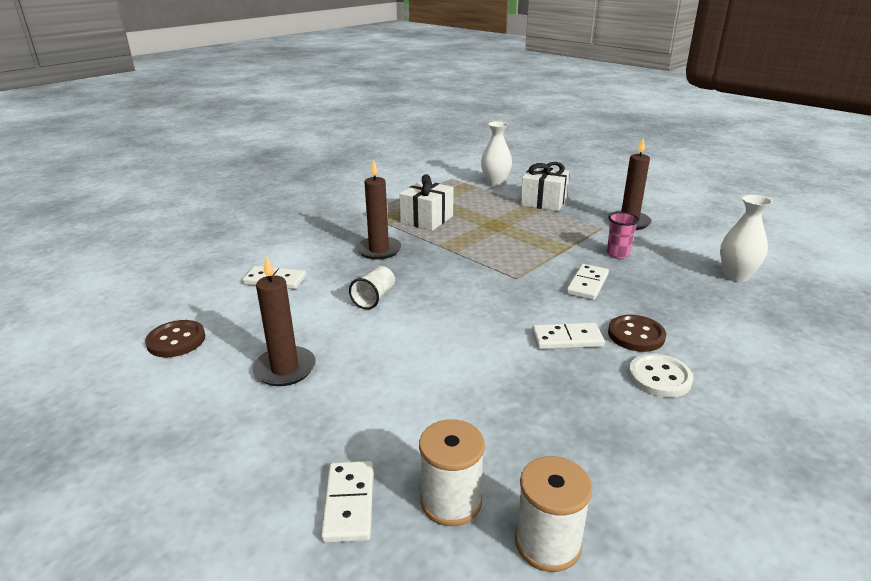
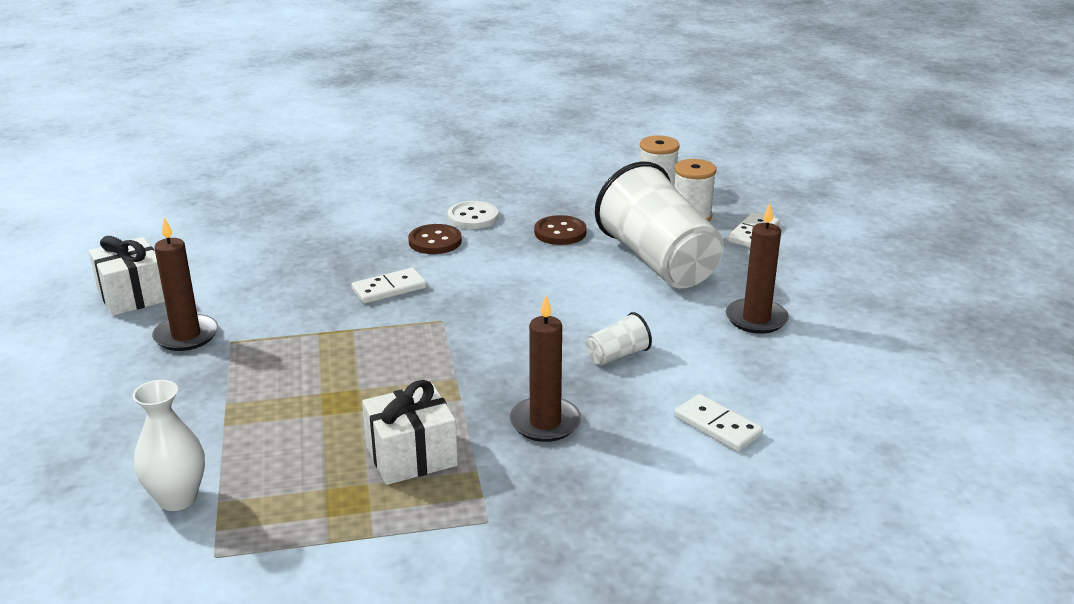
camera: 145 degrees left, 0 degrees up
(176, 340) = (860, 385): brown button -> brown button (560, 232)
(422, 399) = (658, 262): none -> white cup
(543, 202) = (200, 417): white gift -> white gift (132, 295)
(567, 339) = (492, 257): white domino -> none
(618, 254) = (294, 304): pink cup -> none
(736, 276) = (249, 246): white vase -> none

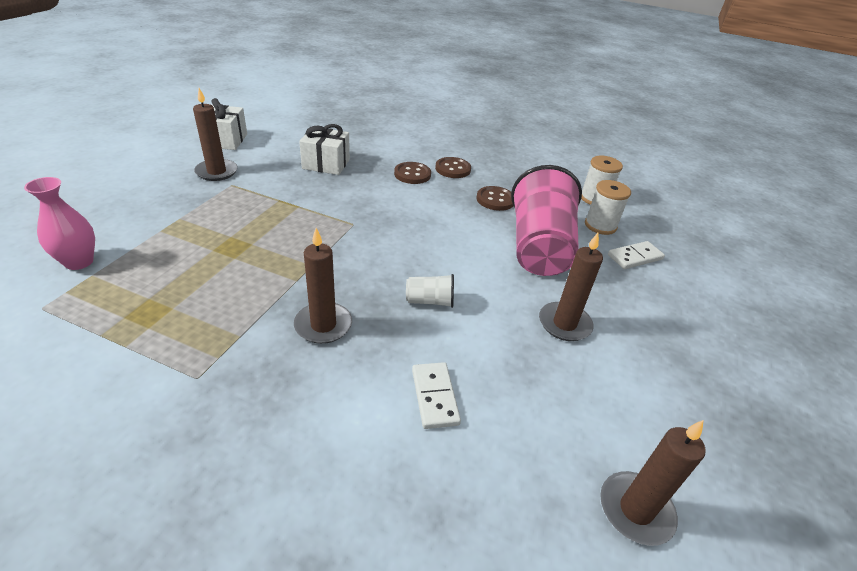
camera: 30 degrees right, 10 degrees up
(177, 498) = (79, 262): white vase -> pink vase
(389, 289) = (350, 191): white domino -> none
(411, 456) = (219, 303): white gift -> white gift (326, 164)
(473, 217) = (453, 169): white button -> brown button
(658, 262) = (539, 247): white cup -> pink cup
(942, 421) = (635, 510): none -> brown candle

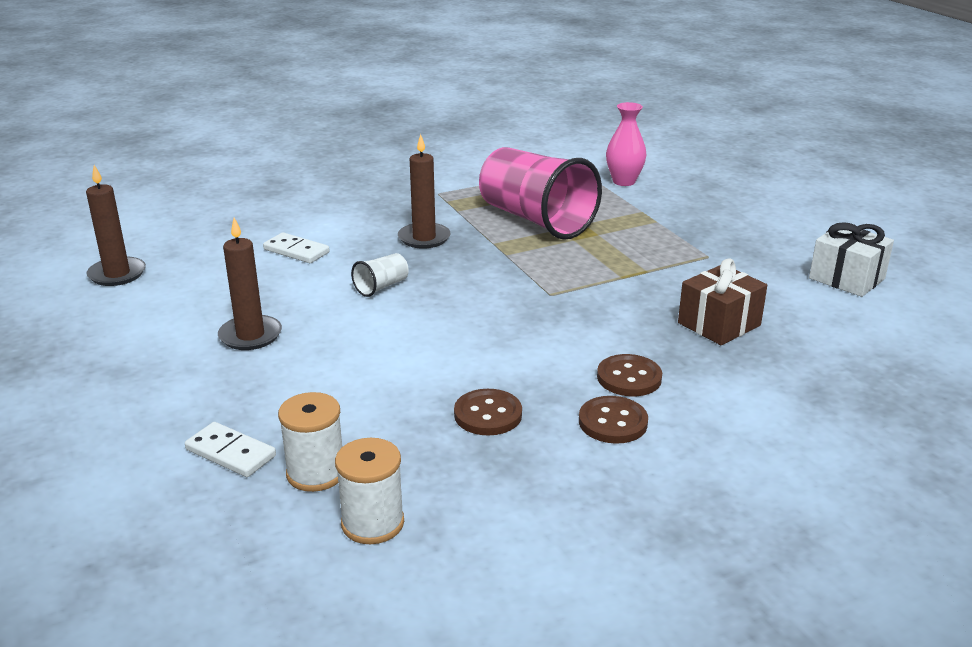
camera: 135 degrees right, 10 degrees down
(216, 172) = (749, 255): brown candle -> none
(326, 164) = (719, 324): white gift -> brown gift
(539, 247) = (355, 388): pink cup -> pink cup (536, 220)
(635, 257) = (230, 453): white domino -> white domino turned 75 degrees counterclockwise

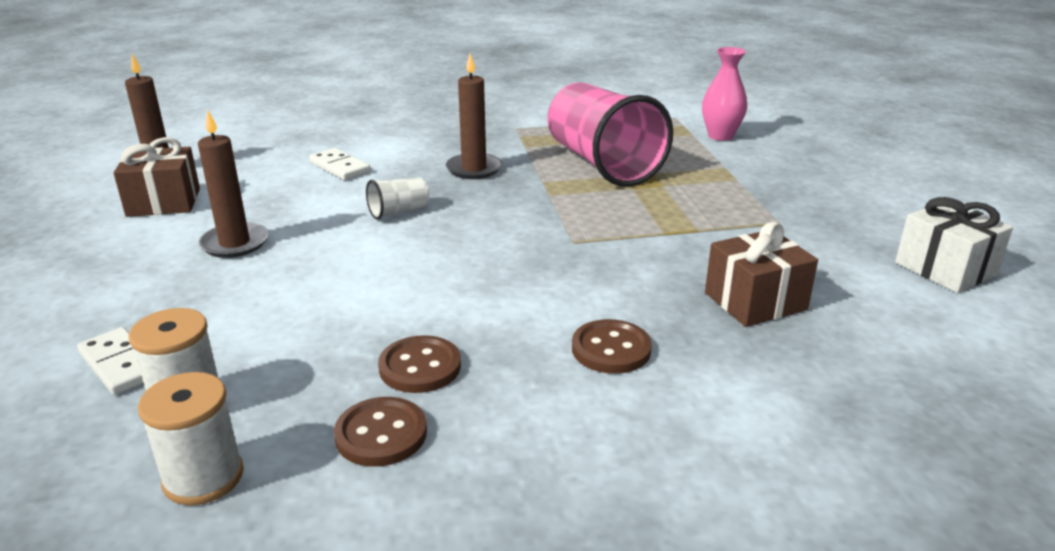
camera: 15 degrees right, 0 degrees up
(149, 306) = (164, 202): none -> brown gift
(613, 422) = (561, 401): brown button -> brown button (381, 434)

